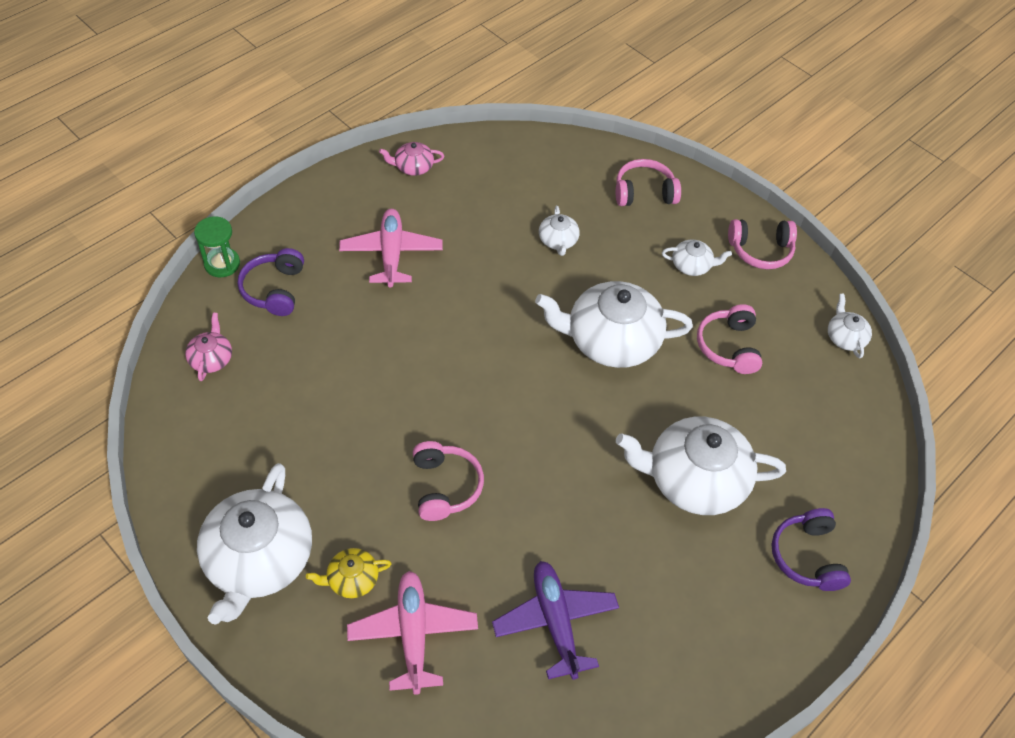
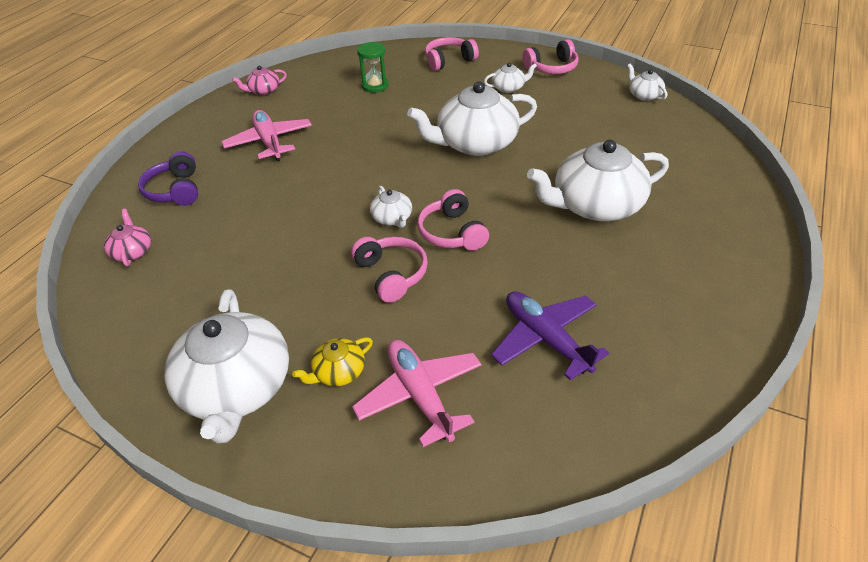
camera: 15 degrees left, 10 degrees down
(222, 264) = (121, 187): green hourglass -> green hourglass (375, 86)
(558, 241) = (400, 101): white teapot -> white teapot (392, 218)
(728, 346) = (566, 122): pink headphones -> pink headphones (452, 233)
(807, 556) = (716, 225): purple headphones -> none

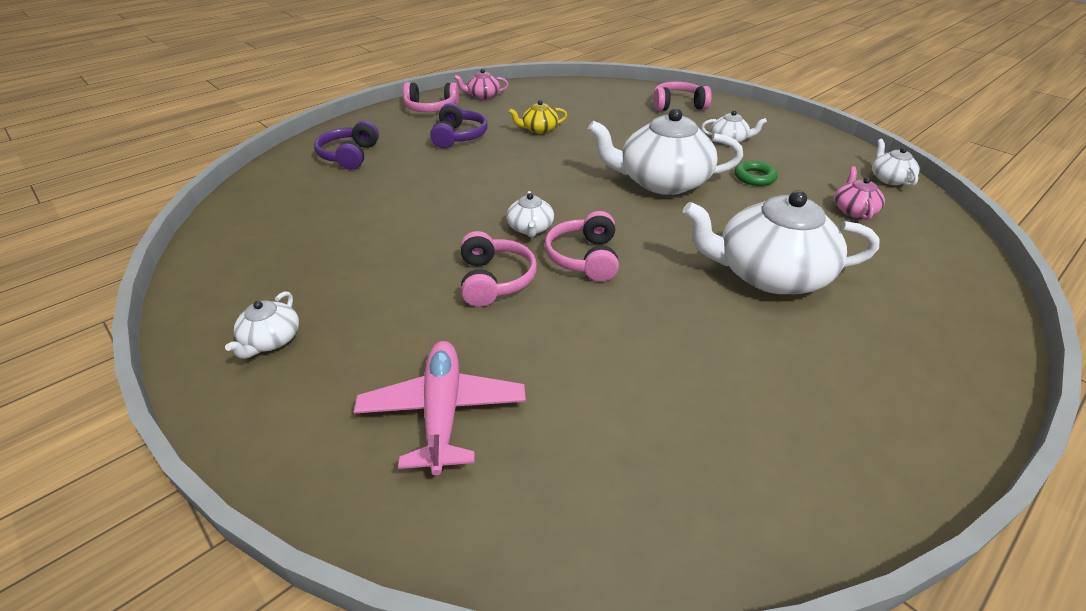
camera: 20 degrees right, 5 degrees down
(132, 251) = (277, 195): pink teapot -> pink teapot (854, 210)
(237, 388) = (271, 340): white teapot -> white teapot, size x0.46
(269, 142) = (458, 136): pink plane -> purple headphones
(338, 372) = (376, 358): yellow teapot -> yellow teapot (539, 129)
(375, 86) = (589, 112): green hourglass -> none
(545, 120) = (754, 177): none -> green ring
(546, 339) = (625, 400): purple plane -> none
(552, 68) = (788, 132): pink headphones -> pink headphones (431, 108)

